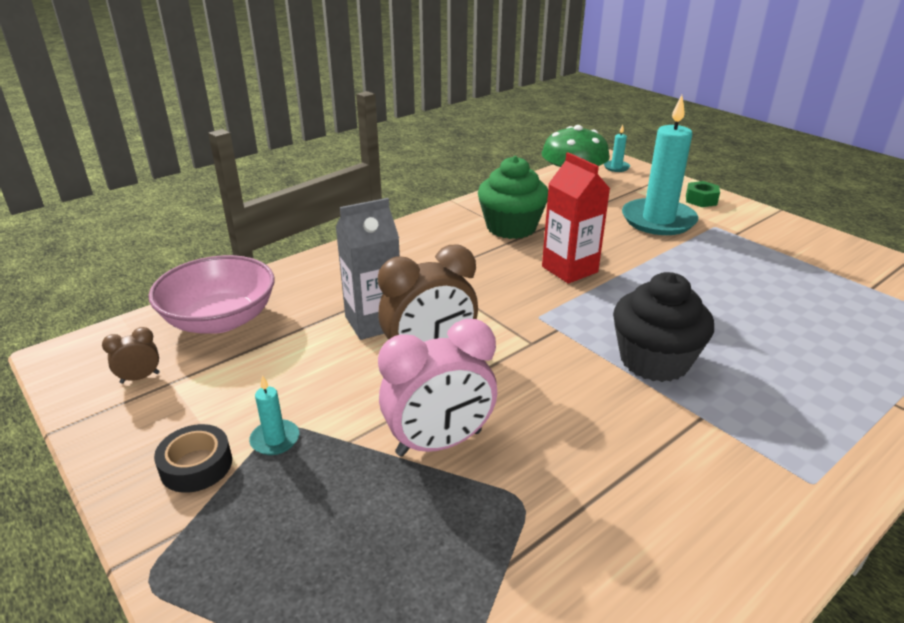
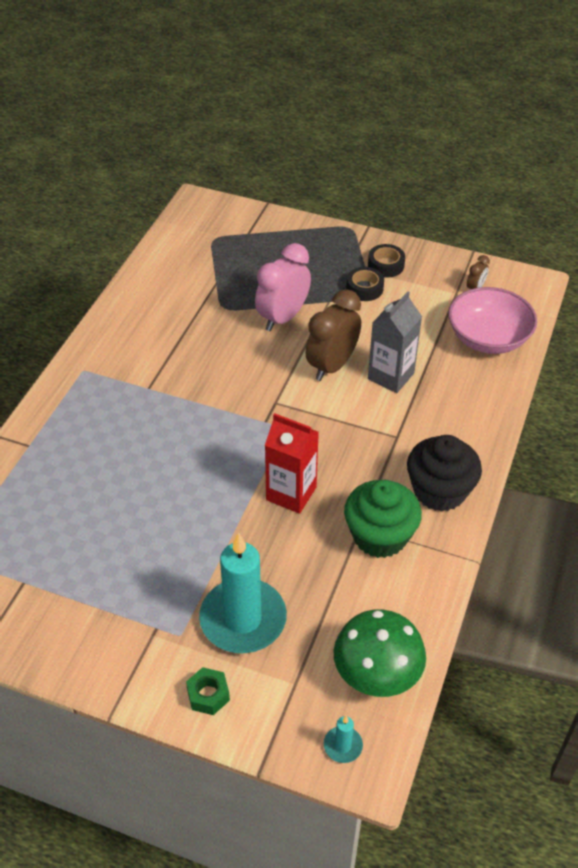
camera: 150 degrees right, 15 degrees up
(275, 439) = (364, 288): turquoise candle -> black tape
(654, 360) = (188, 420): black cupcake -> black cupcake (439, 491)

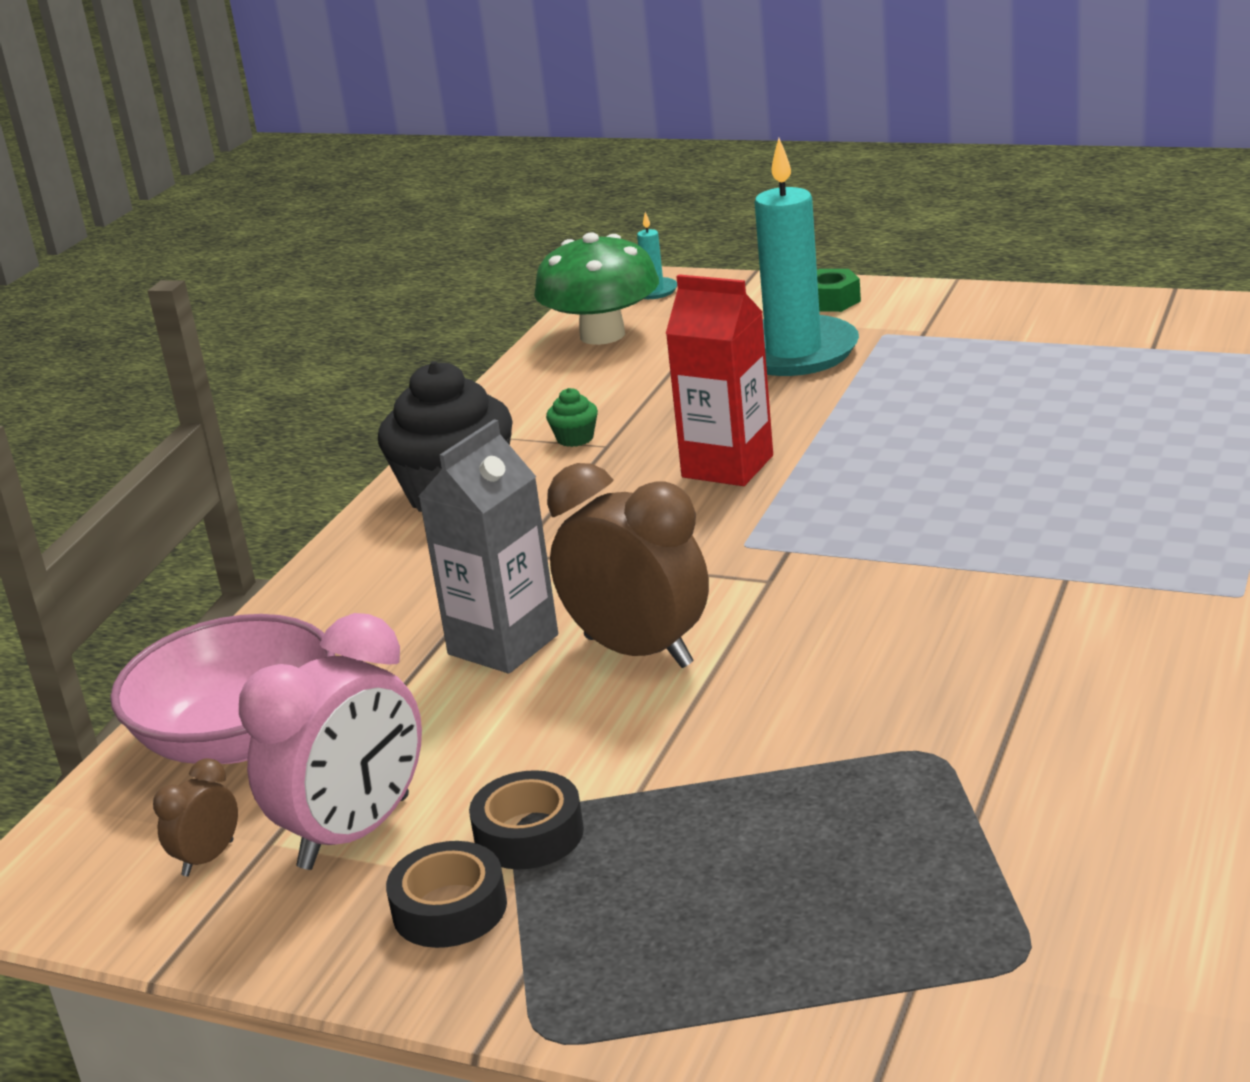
camera: 175 degrees left, 20 degrees down
(283, 318) = (764, 741): pink clock -> pink clock (355, 833)
(332, 366) = (638, 652): brown clock -> brown clock turned 90 degrees counterclockwise
(380, 536) = (575, 438): green cupcake -> green cupcake, size x0.40

